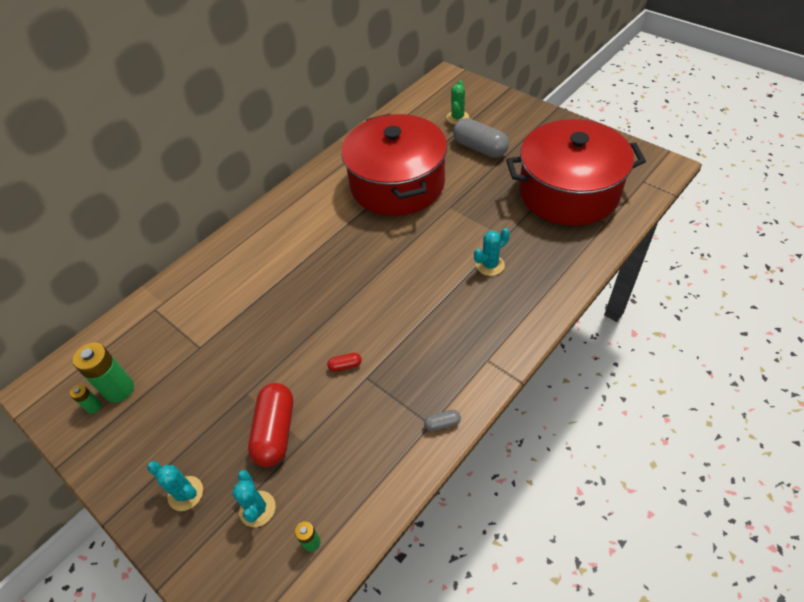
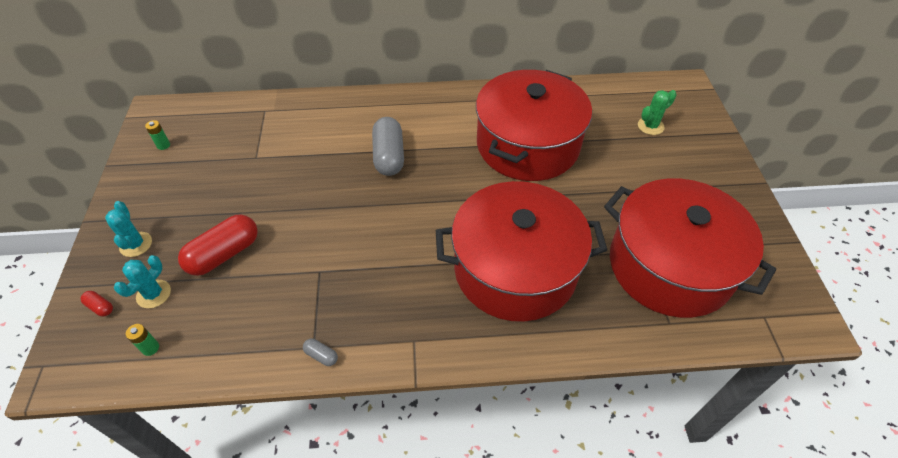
camera: 40 degrees right, 0 degrees up
(119, 389) = (186, 146): green battery -> none
(345, 366) = (317, 250): red capsule -> red capsule (100, 307)
(480, 148) = (636, 166): grey capsule -> grey capsule (389, 156)
(490, 265) = (515, 269): turquoise cactus -> red pot

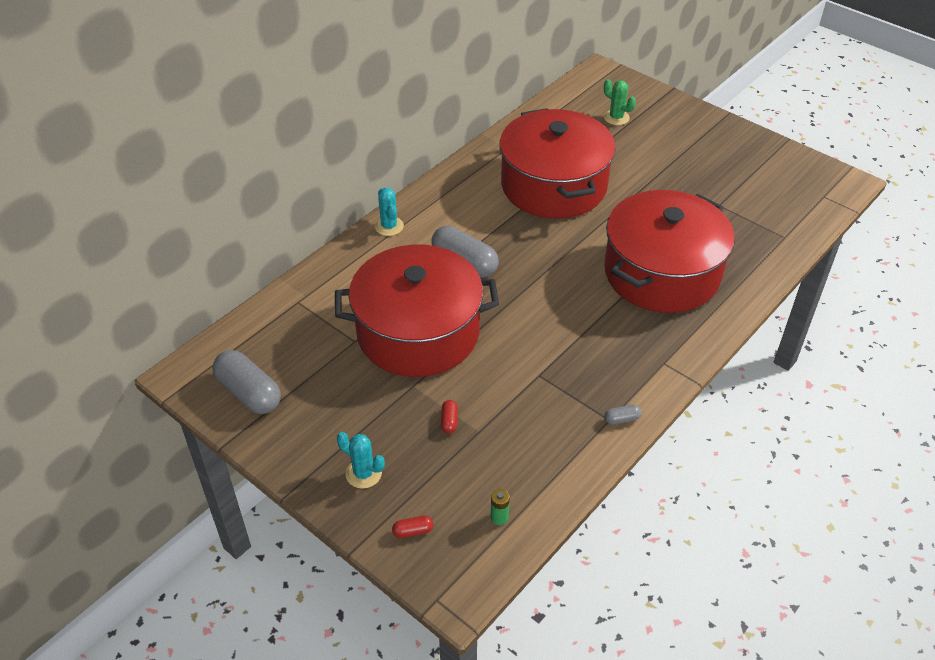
camera: 45 degrees left, 5 degrees down
(154, 294) = (440, 488): turquoise cactus -> turquoise cactus (389, 226)
(163, 145) = (249, 393): green battery -> grey capsule
(224, 254) = (449, 421): red capsule -> red capsule, size x0.43
(650, 126) = (616, 117): green cactus -> green cactus turned 60 degrees counterclockwise
(670, 266) = (743, 203): red pot -> red pot (418, 332)

